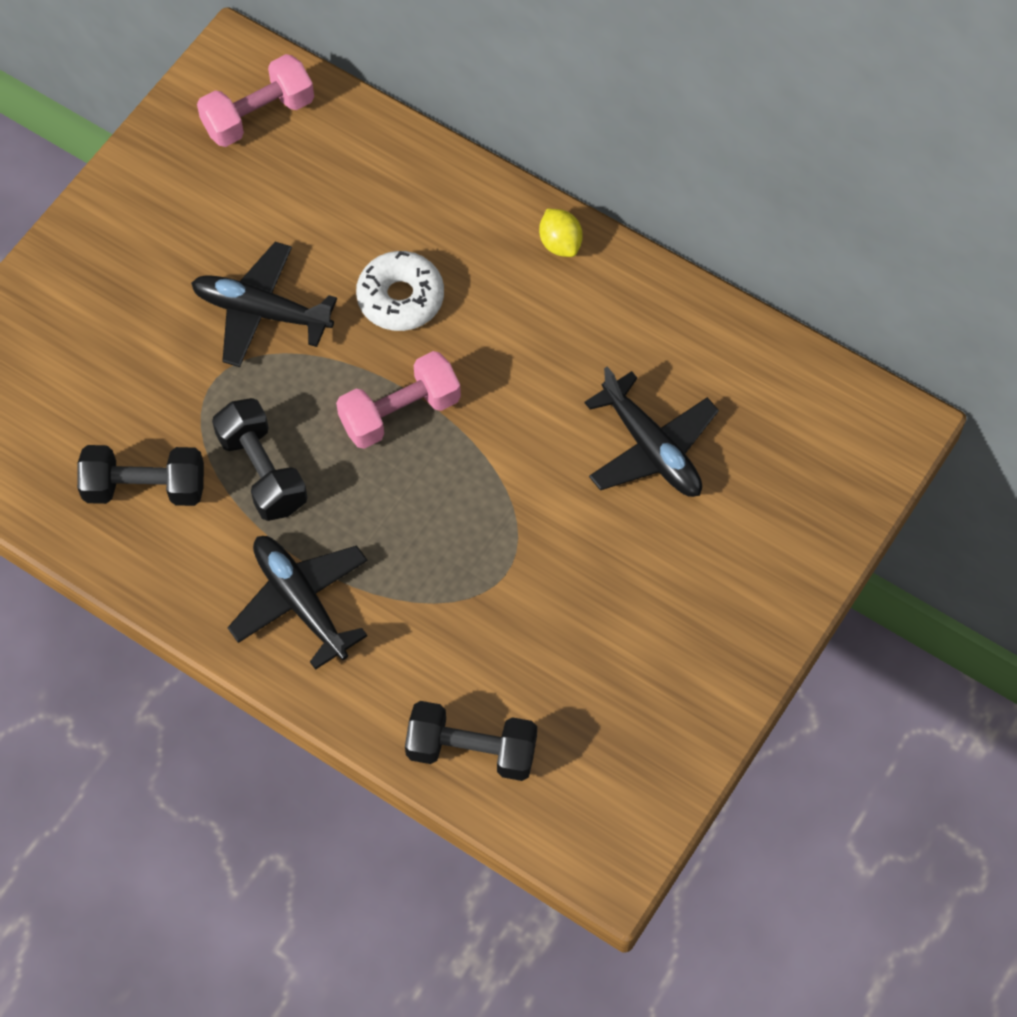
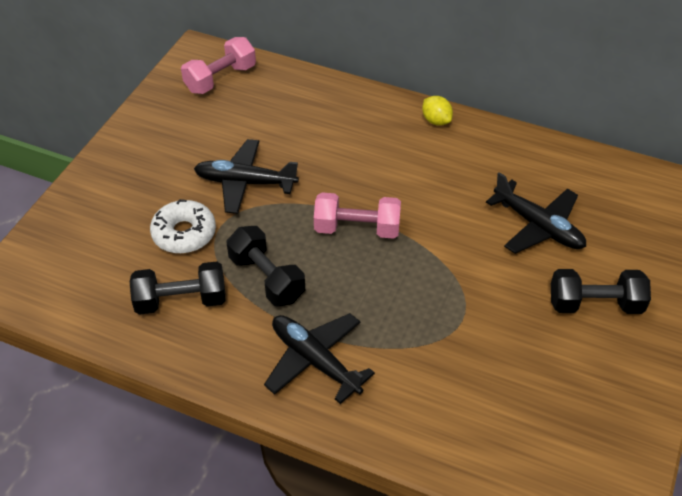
camera: 10 degrees left, 15 degrees down
(400, 298) = (339, 163): white donut -> white donut (184, 233)
(400, 413) = (357, 229): pink dumbbell -> pink dumbbell turned 45 degrees clockwise
(471, 750) = (476, 447): black dumbbell -> black dumbbell (595, 304)

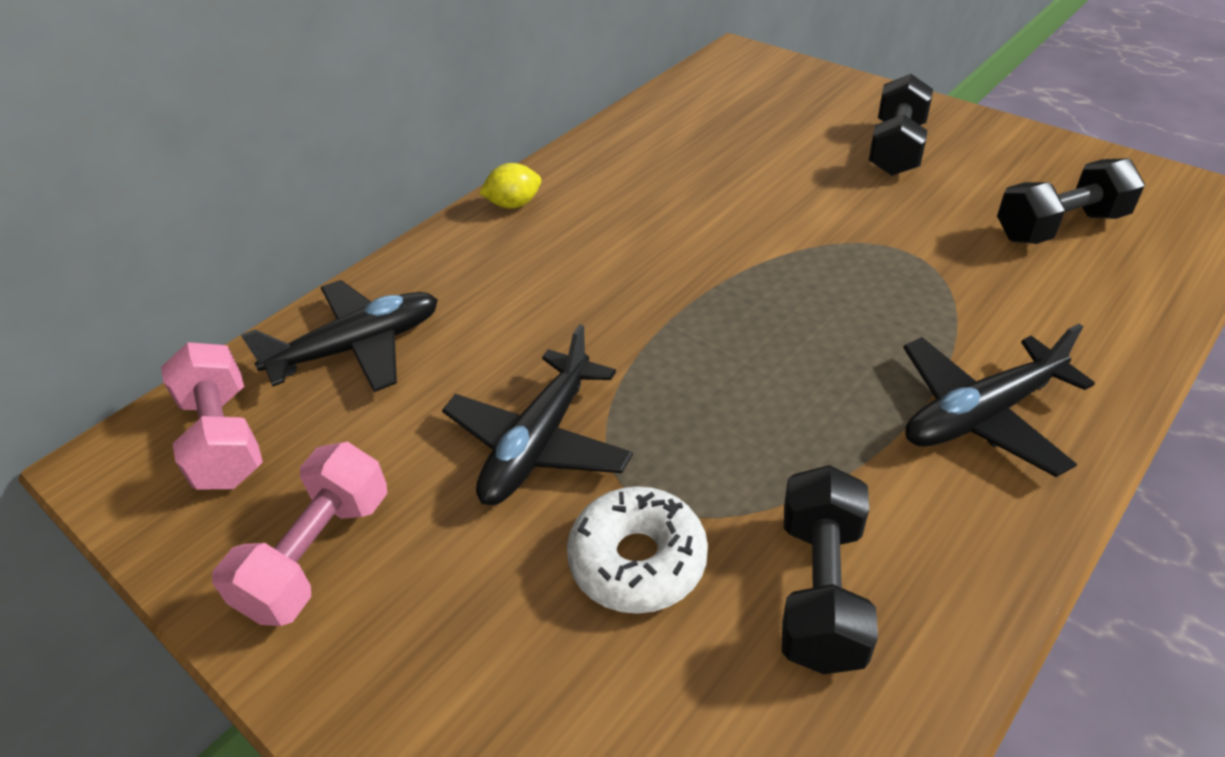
camera: 70 degrees left, 5 degrees down
(266, 278) = (789, 448): black dumbbell -> black dumbbell (1060, 227)
(357, 229) = (706, 321): pink dumbbell -> pink dumbbell (318, 554)
(538, 226) = (756, 162): black plane -> black plane (358, 347)

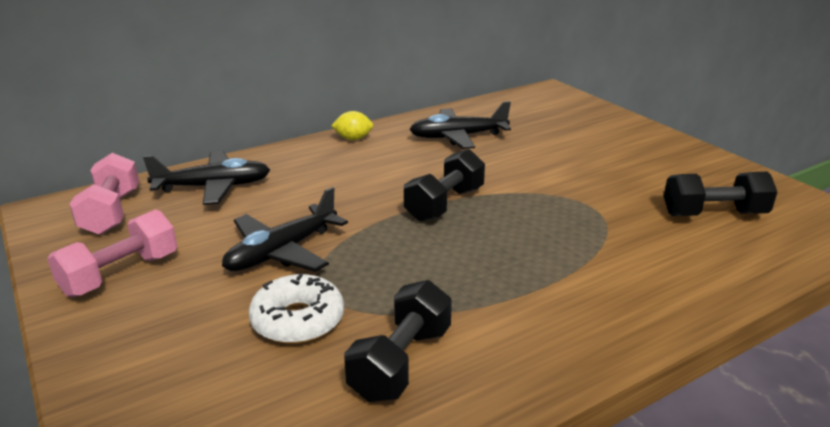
camera: 15 degrees right, 15 degrees down
(896, 148) = (624, 153): black dumbbell -> black dumbbell (444, 204)
(981, 415) = (579, 300): black plane -> black plane (458, 137)

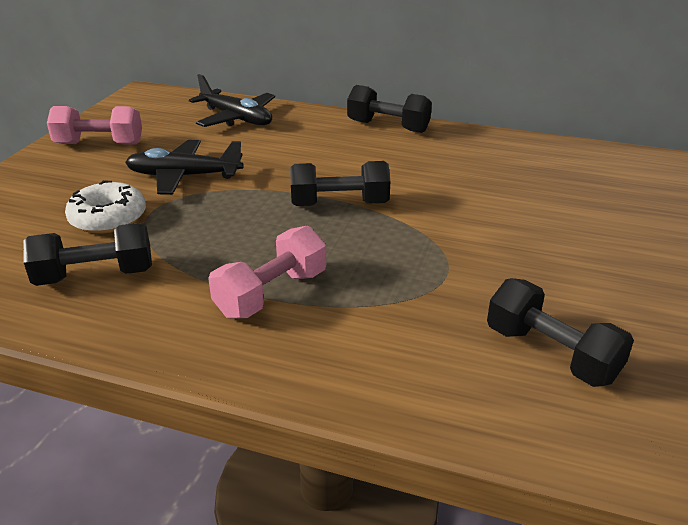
camera: 50 degrees right, 5 degrees up
(111, 212) = (163, 108): pink dumbbell -> pink dumbbell (271, 293)
(353, 139) = (388, 126): yellow lemon -> black dumbbell
(458, 137) = (471, 162): black plane -> none

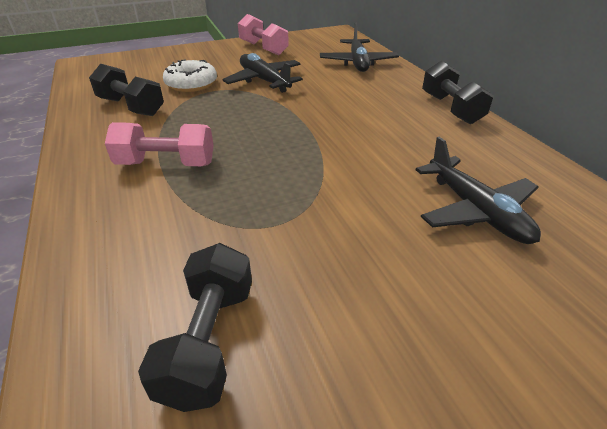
camera: 50 degrees right, 5 degrees up
(339, 204) = (308, 138): black dumbbell -> none
(527, 189) = (476, 211): none -> black plane

